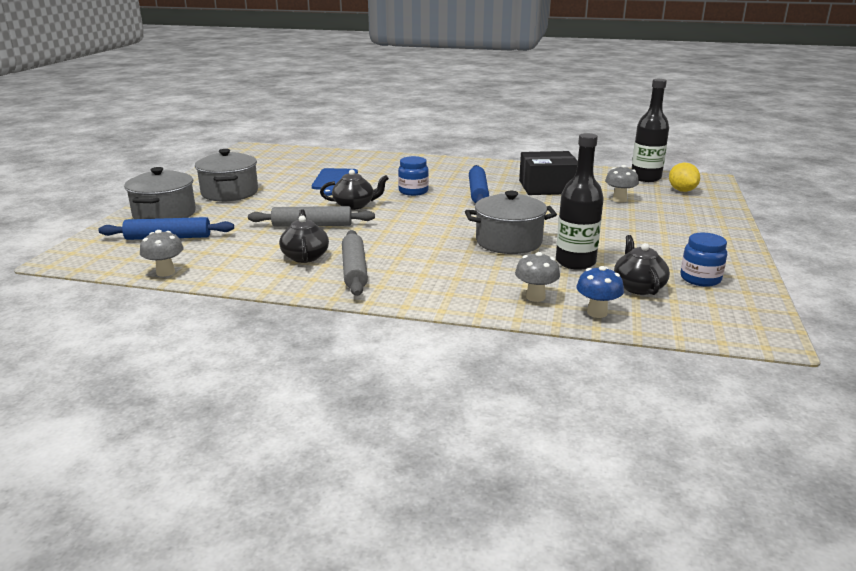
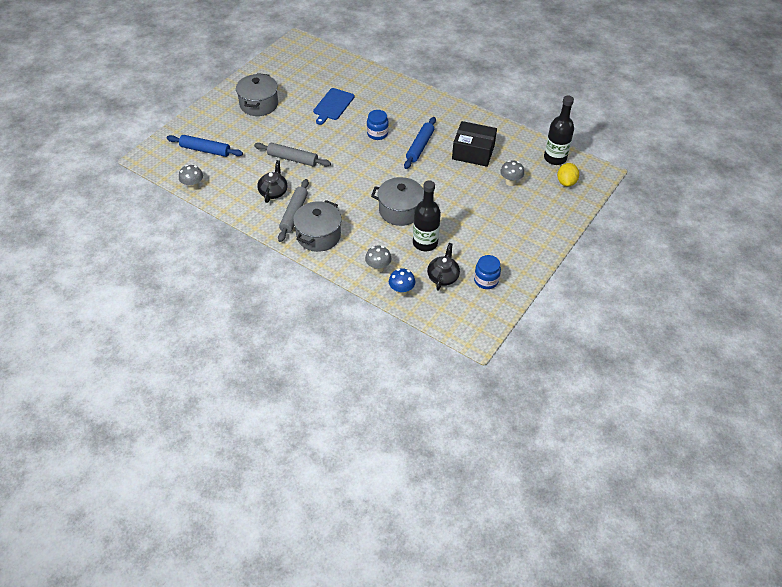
camera: 20 degrees right, 25 degrees up
(164, 214) = (211, 122): grey pot -> grey pot (318, 236)
(354, 205) = (330, 142): black teapot -> none

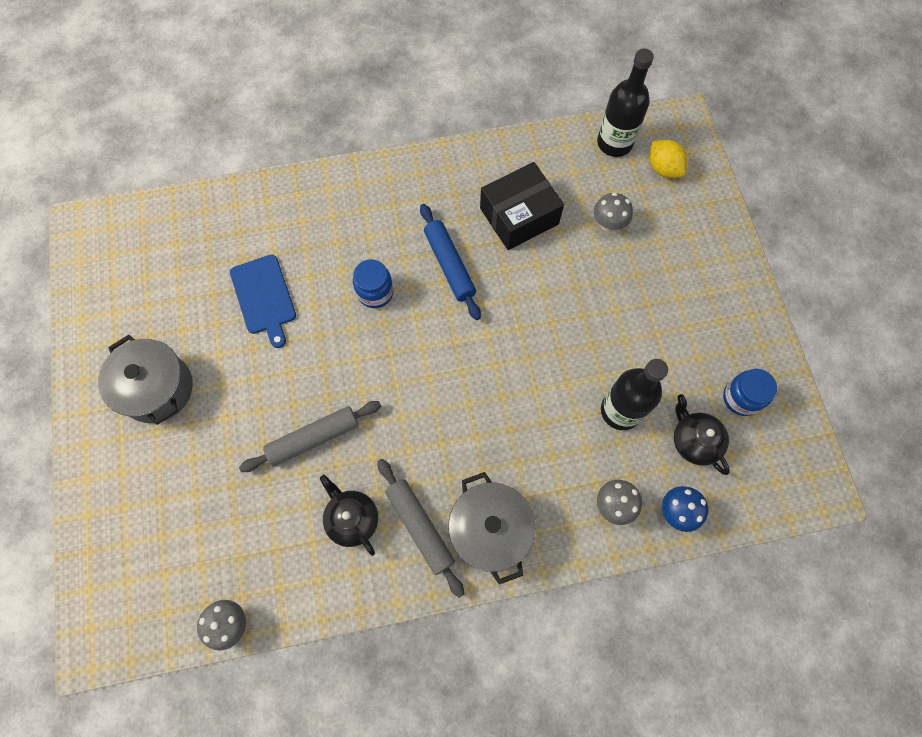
camera: 45 degrees left, 20 degrees up
(205, 150) = (173, 542): blue rolling pin -> none
(400, 211) = (539, 389): grey pot -> none

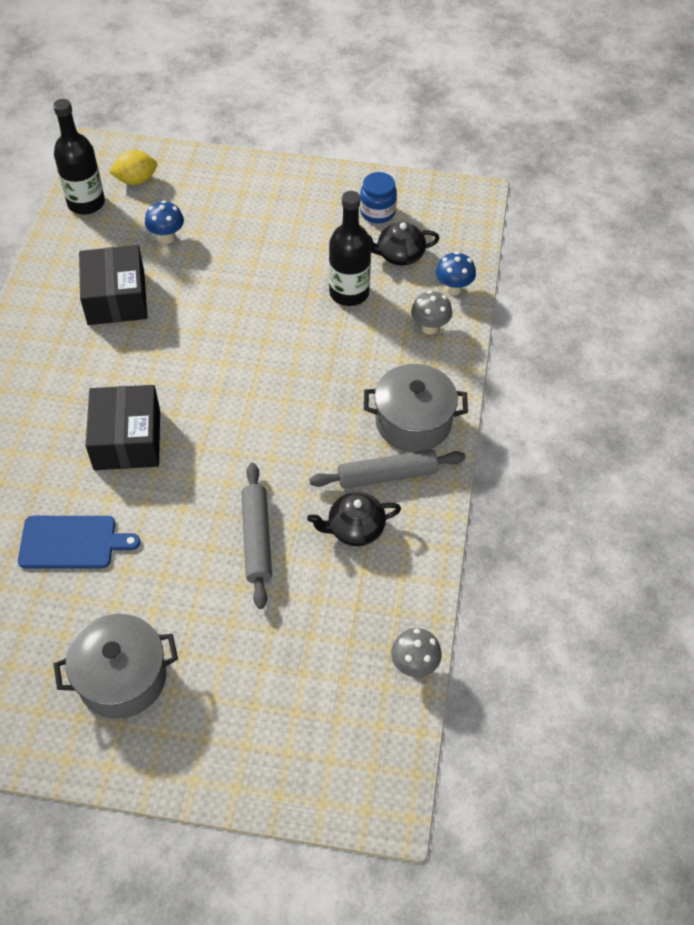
camera: 70 degrees left, 15 degrees down
(375, 292) = (127, 439): blue jar -> black box
(449, 265) = (134, 369): blue rolling pin -> none
(608, 224) = (167, 237): grey mushroom -> blue mushroom

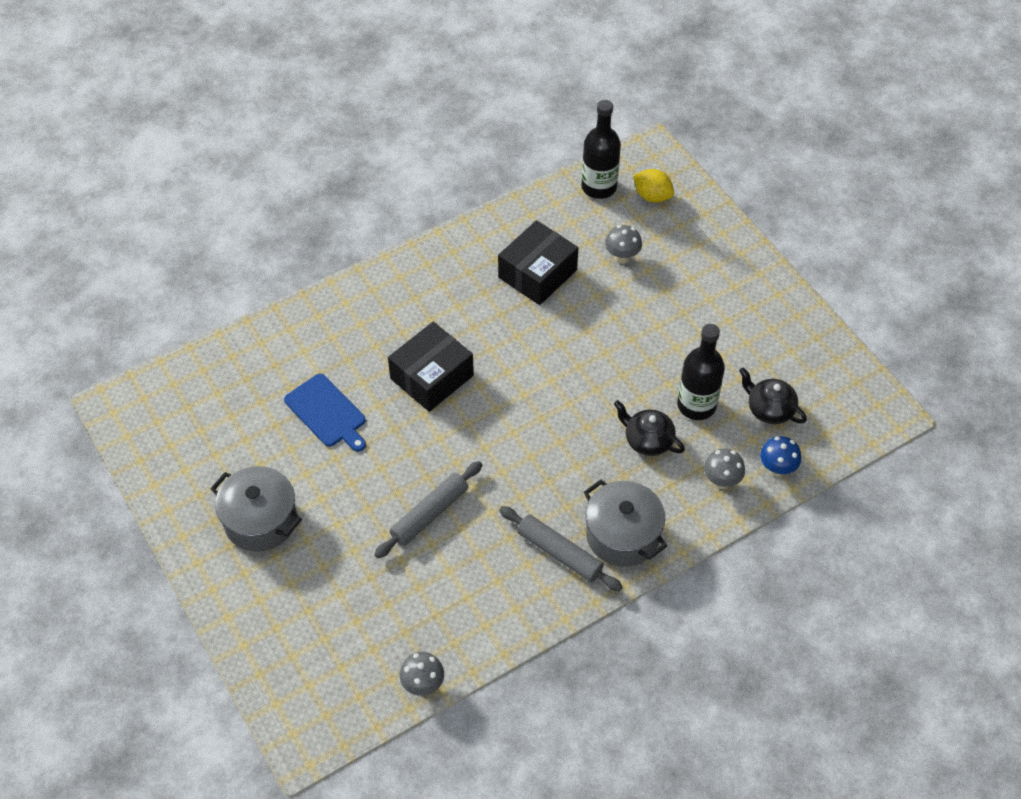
camera: 50 degrees right, 0 degrees up
(167, 237) = (622, 257): blue mushroom -> grey mushroom
(355, 528) = (495, 566): black teapot -> black teapot (647, 440)
(377, 212) = (796, 363): blue jar -> none

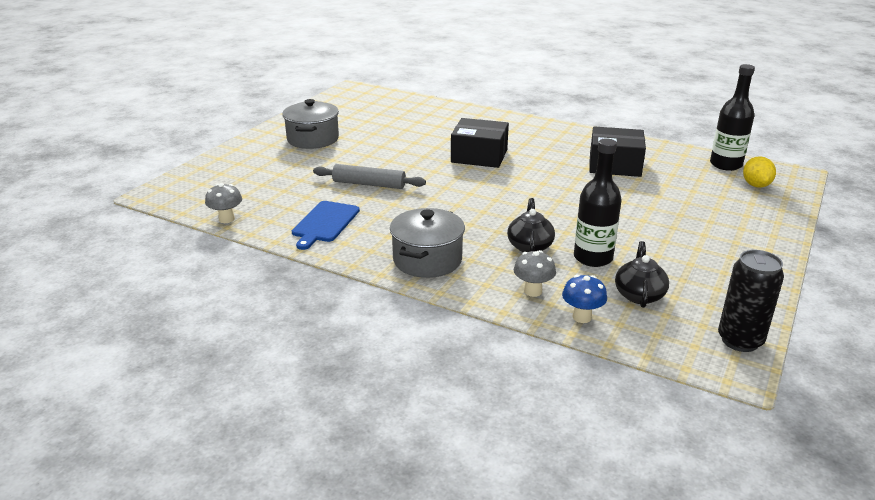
camera: 60 degrees right, 25 degrees down
(327, 412) = (412, 135): blue cutting board -> blue cutting board (325, 223)
(559, 553) = (384, 238): grey rolling pin -> none
(622, 257) = (680, 189): grey mushroom -> none
(861, 386) = (740, 340): none -> black can

